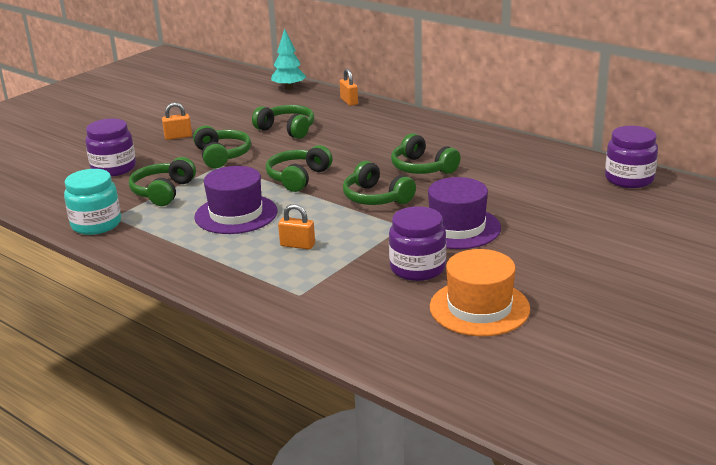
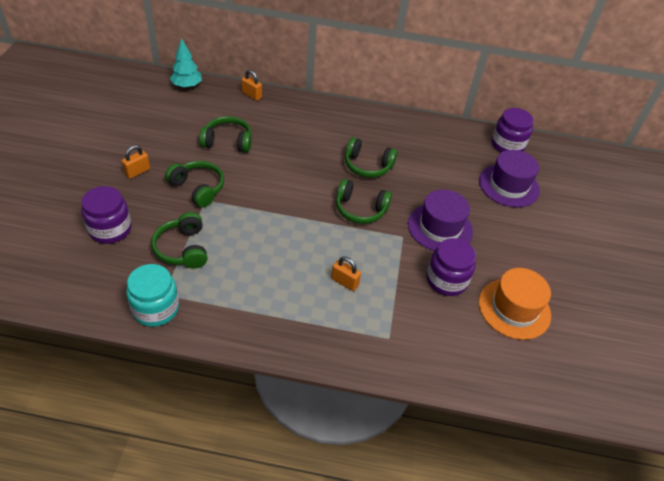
camera: 35 degrees left, 20 degrees up
(236, 214) = (268, 259): purple hat -> purple hat (509, 185)
(297, 245) = (344, 282): orange padlock -> orange padlock turned 45 degrees clockwise
(298, 178) = (283, 201): green headphones -> none

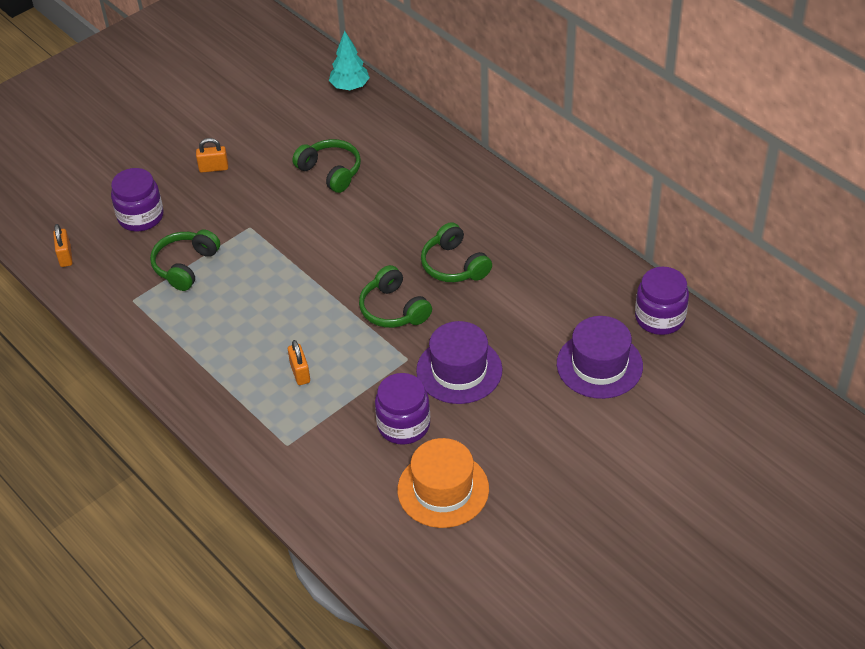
camera: 45 degrees right, 0 degrees up
(156, 309) = (115, 309): turquoise jar -> none
(198, 188) = (254, 211): green headphones -> none
(252, 95) = (410, 126): orange padlock -> orange padlock (65, 256)

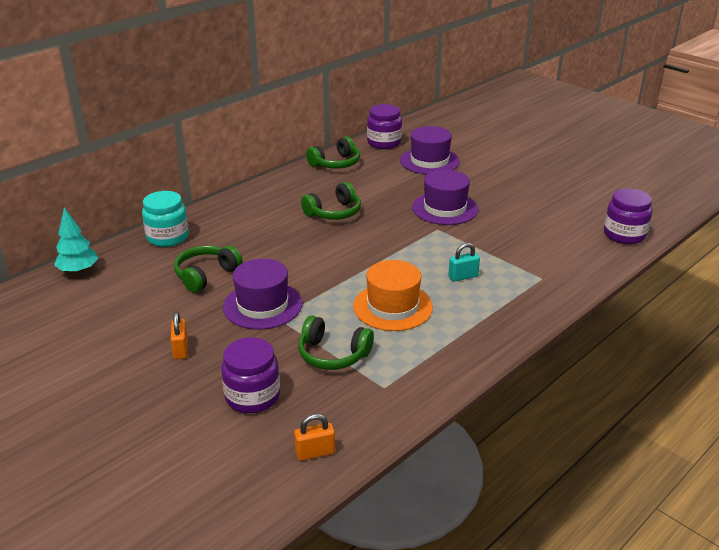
camera: 95 degrees left, 15 degrees down
(271, 215) = (262, 305): none -> purple hat
(300, 373) = (463, 276): orange padlock -> turquoise padlock
(393, 309) = (385, 237): green headphones -> green headphones (336, 163)
(403, 425) = (504, 228): purple jar -> purple jar (624, 235)
(407, 137) = (167, 237): none -> turquoise jar
(443, 489) = (557, 212): orange hat -> orange hat (392, 307)

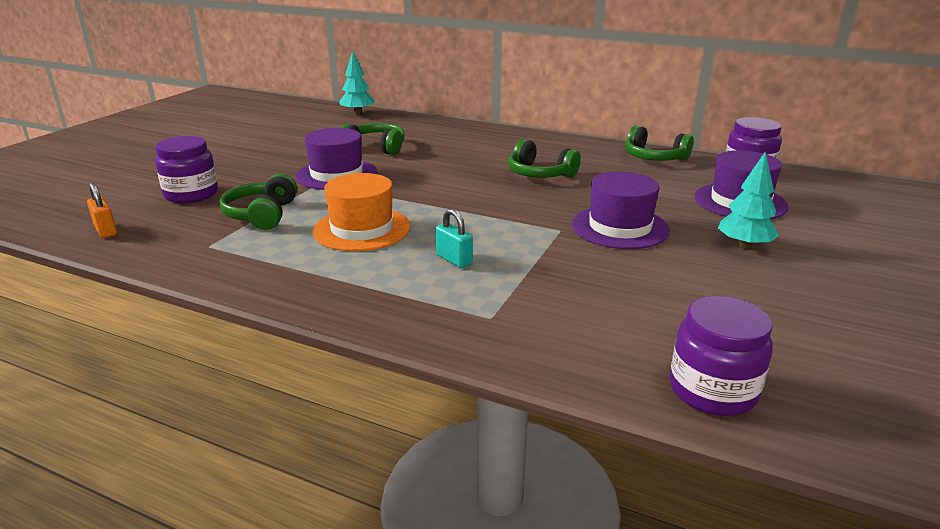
camera: 70 degrees right, 5 degrees down
(167, 237) = (429, 126): turquoise jar -> none
(181, 349) = (257, 160): orange padlock -> none
(488, 180) = (744, 246): none -> turquoise tree

